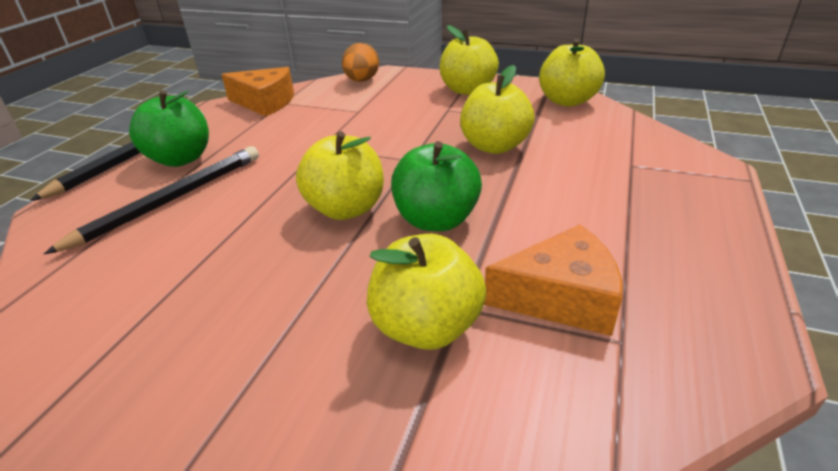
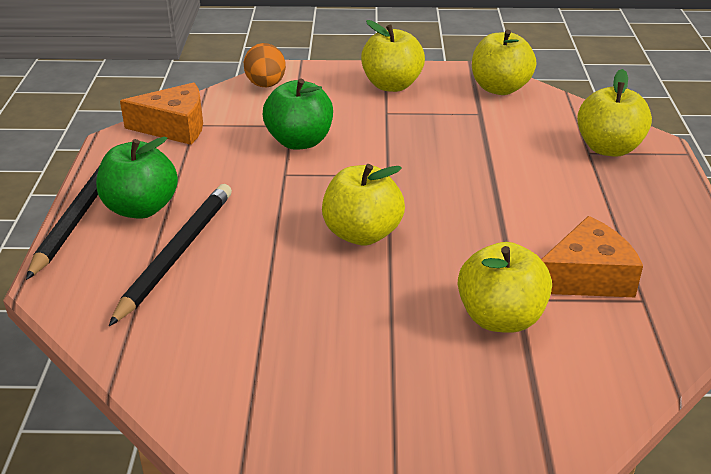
camera: 20 degrees left, 0 degrees up
(436, 220) = (451, 231): green apple -> green apple (299, 142)
(494, 146) = (459, 149): yellow apple -> yellow apple (608, 148)

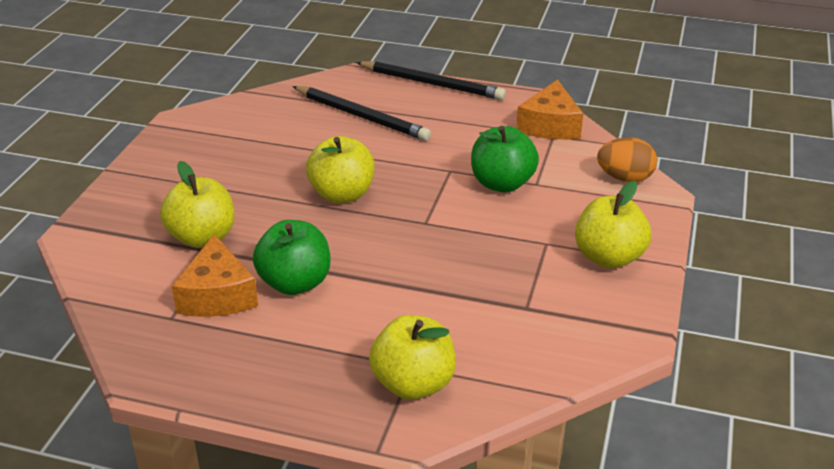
camera: 105 degrees right, 0 degrees up
(141, 208) = (426, 106): green apple -> green apple (295, 283)
(500, 88) = (583, 338): yellow apple -> none

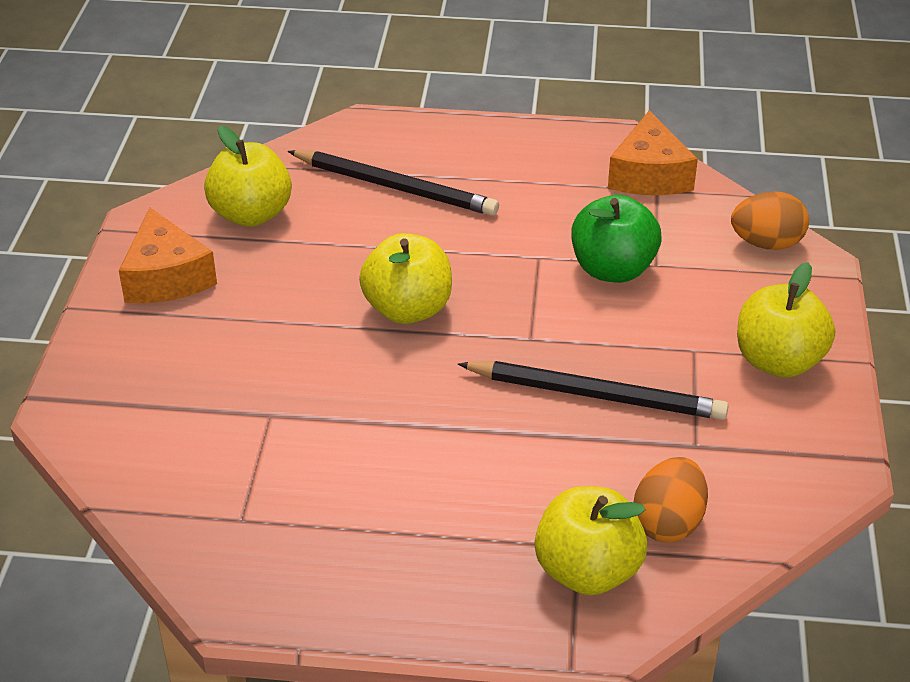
camera: 10 degrees left, 5 degrees up
(202, 237) = (241, 396): yellow apple -> yellow apple (251, 214)
(217, 295) = (292, 478): orange cheese -> orange cheese (166, 277)
(295, 283) = (389, 448): green apple -> none
(431, 84) = (473, 127): black pencil -> black pencil (595, 395)
(487, 358) = (668, 523): none -> orange egg

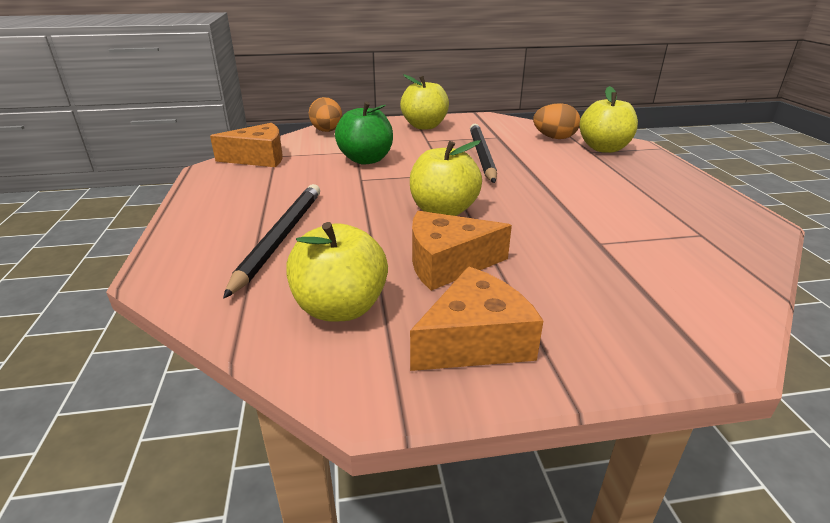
camera: 105 degrees left, 10 degrees down
(287, 287) = (447, 263): none -> orange cheese

